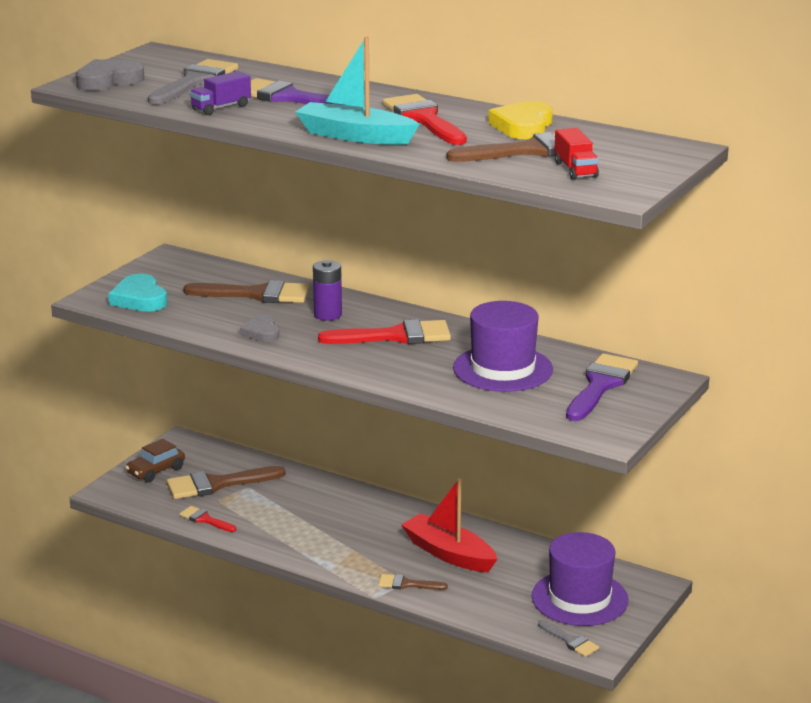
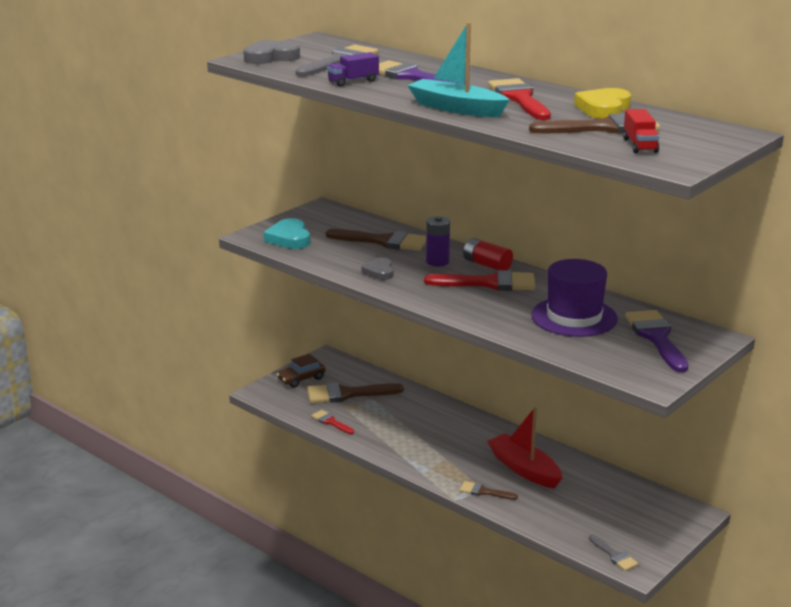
camera: 10 degrees right, 0 degrees up
(387, 314) = (487, 265): none -> red battery
(579, 598) = (629, 519): purple hat -> none
(600, 385) = (656, 338): purple brush -> purple brush turned 45 degrees counterclockwise

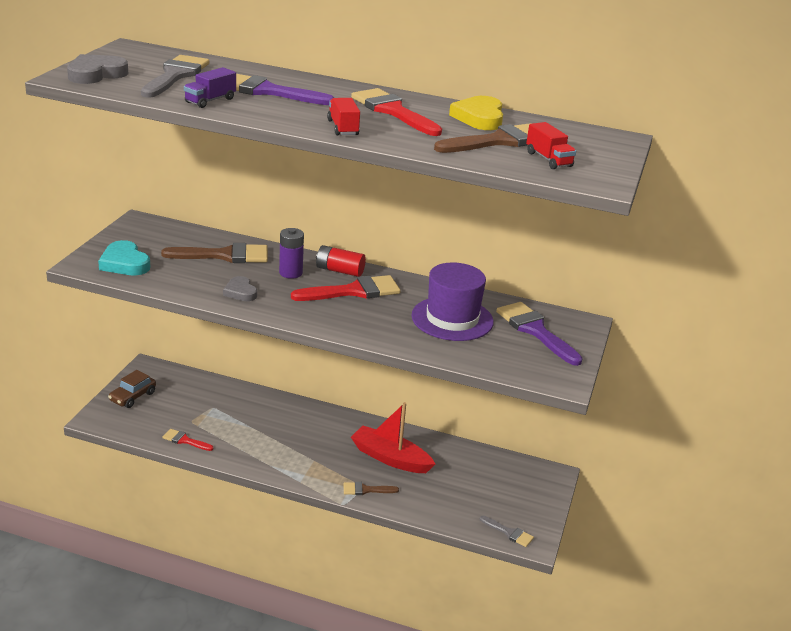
camera: 25 degrees left, 5 degrees up
(347, 394) = (187, 406): brown brush -> none
(456, 108) = (343, 128): turquoise boat -> red truck

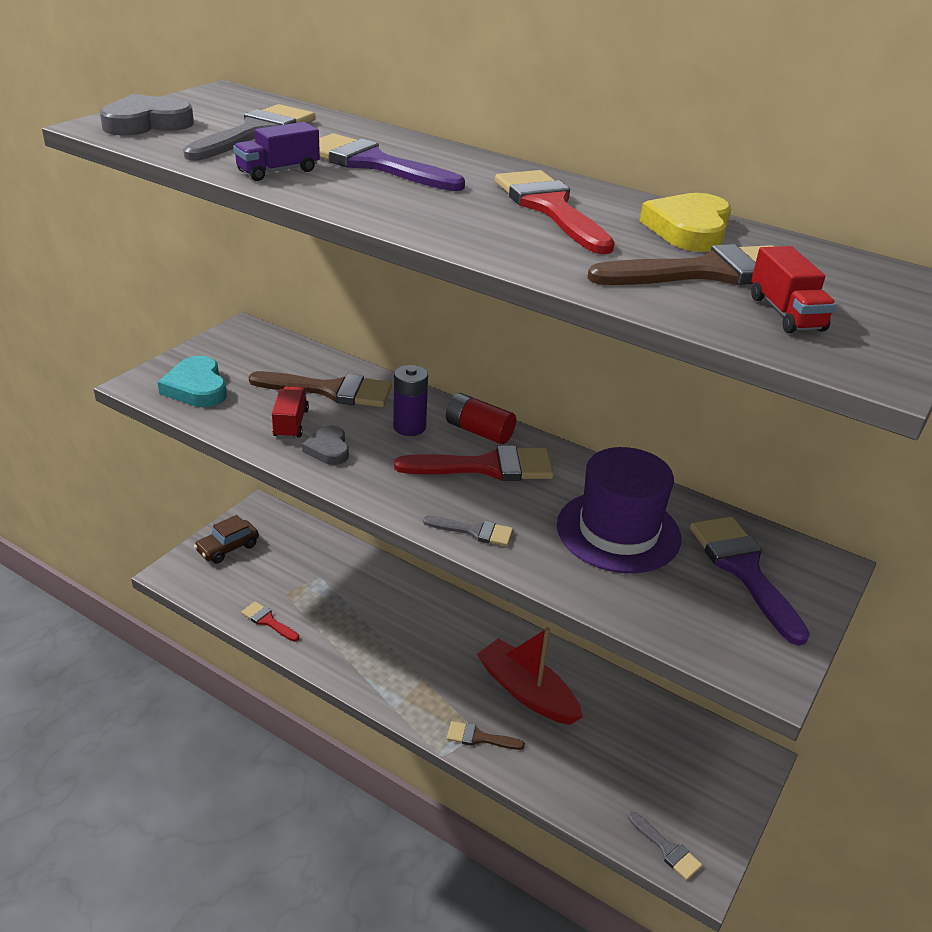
camera: 15 degrees right, 5 degrees up
(343, 128) = (454, 229): red truck -> red truck (291, 424)
(360, 329) = (474, 531): none -> grey brush

